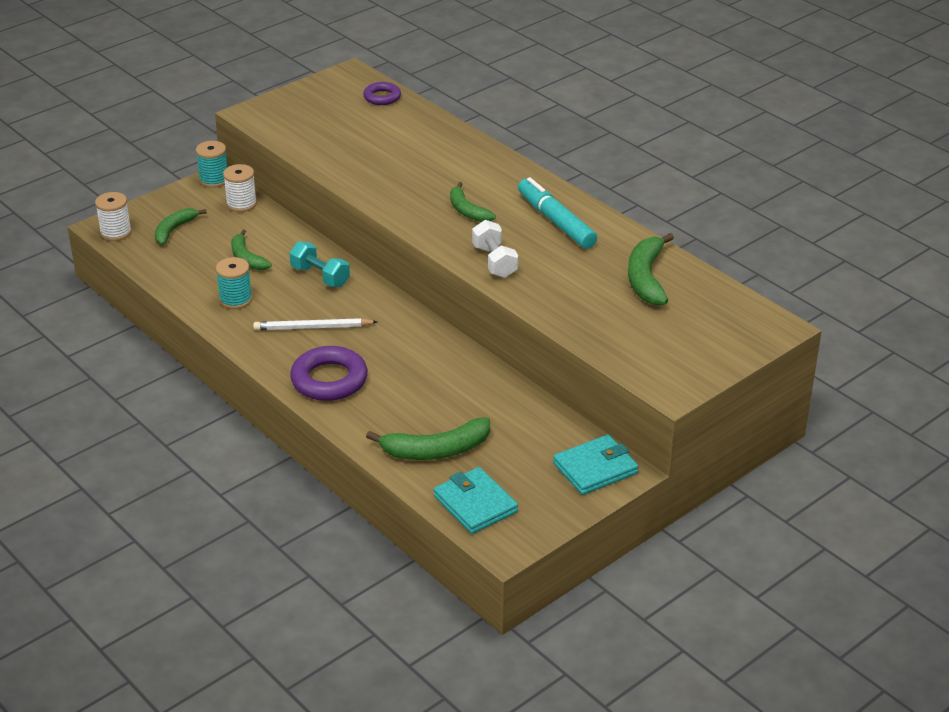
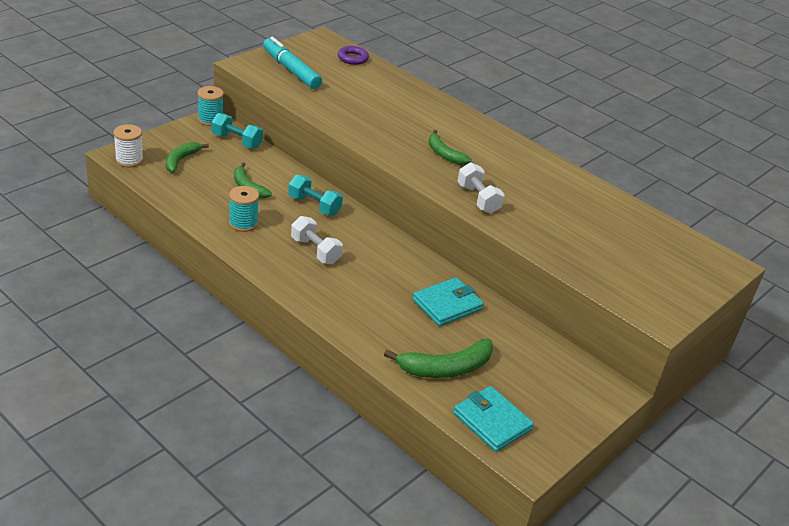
camera: 10 degrees left, 0 degrees up
(241, 204) = (237, 141): white spool -> turquoise dumbbell
(313, 328) = (315, 251): white pencil -> white dumbbell
(329, 380) = (338, 299): purple ring -> none
(556, 221) = (520, 166): turquoise marker -> turquoise marker (291, 70)
(595, 468) = (589, 388): turquoise wallet -> turquoise wallet (447, 305)
(646, 278) = (609, 218): green banana -> none

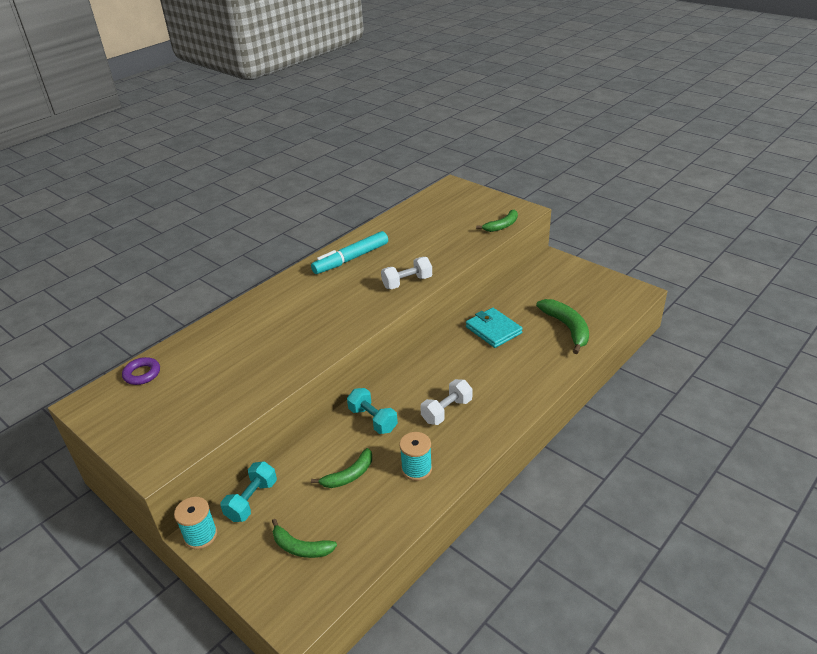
camera: 85 degrees left, 0 degrees up
(129, 160) = (306, 603): white spool -> none
(291, 70) = (170, 421): turquoise marker -> turquoise marker (351, 259)
(314, 205) = (373, 419): turquoise dumbbell -> turquoise dumbbell turned 75 degrees counterclockwise
(444, 154) = (339, 302): green banana -> green banana (502, 226)
(492, 421) = (609, 306): turquoise wallet -> none

